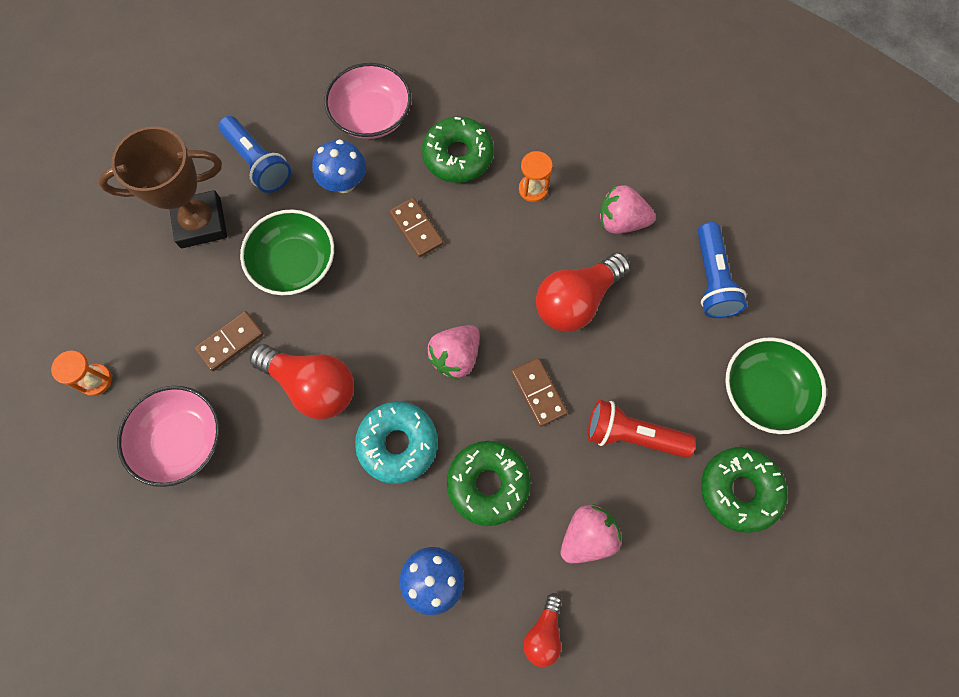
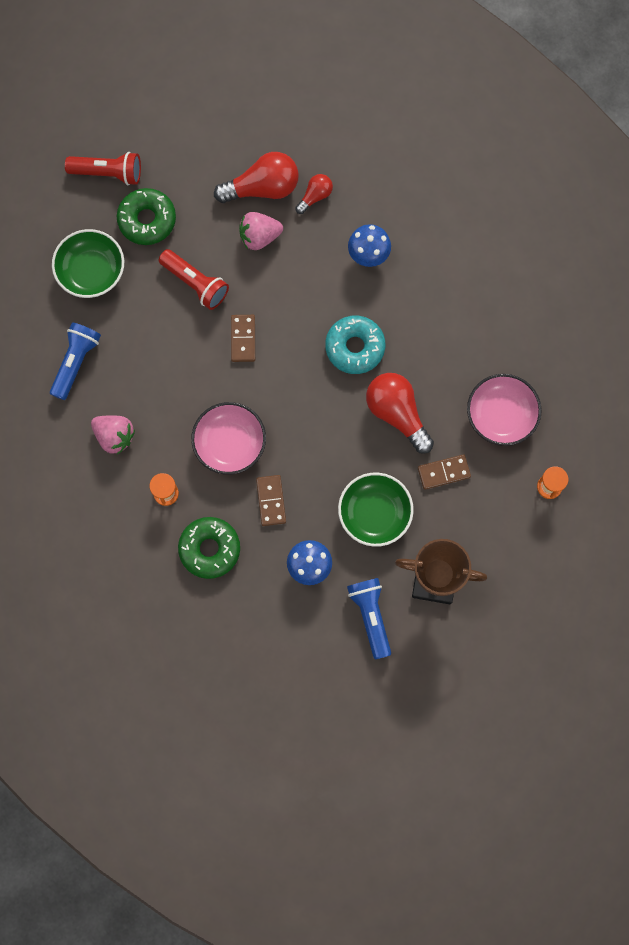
camera: 155 degrees left, 5 degrees up
(372, 116) = (262, 619): pink bowl -> pink bowl (230, 443)
(456, 357) = (288, 389): pink strawberry -> none
(488, 484) = (306, 295): green donut -> none
(576, 301) = (182, 391): red light bulb -> red light bulb (262, 188)
(826, 532) = (108, 173): none -> red flashlight

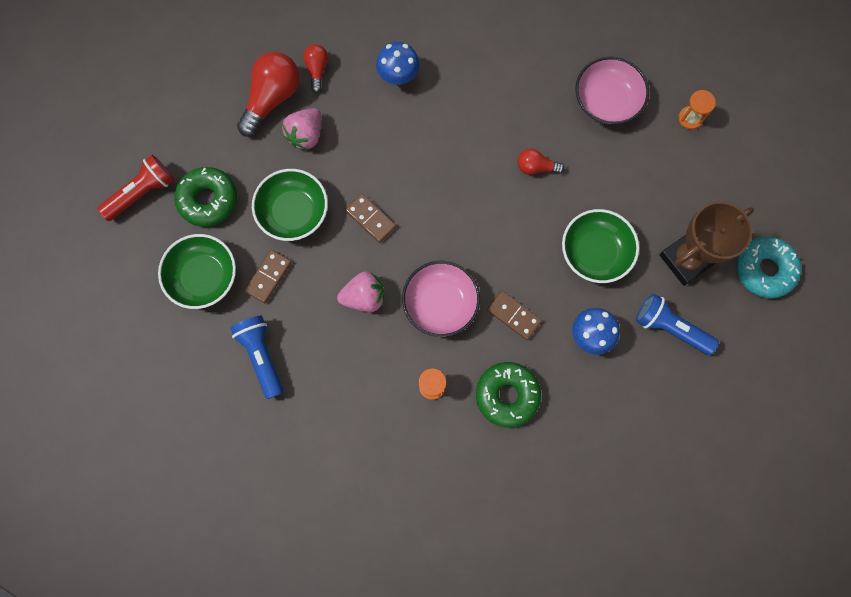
camera: 45 degrees left, 0 degrees up
(114, 436) = (349, 382): pink strawberry -> pink strawberry (364, 297)
(195, 283) = (293, 212): red flashlight -> green bowl
(355, 347) = (457, 149): turquoise donut -> turquoise donut (764, 269)
(397, 414) = (536, 167): red light bulb -> red light bulb, size x0.54
(444, 472) = (611, 177): brown domino -> brown domino (268, 277)

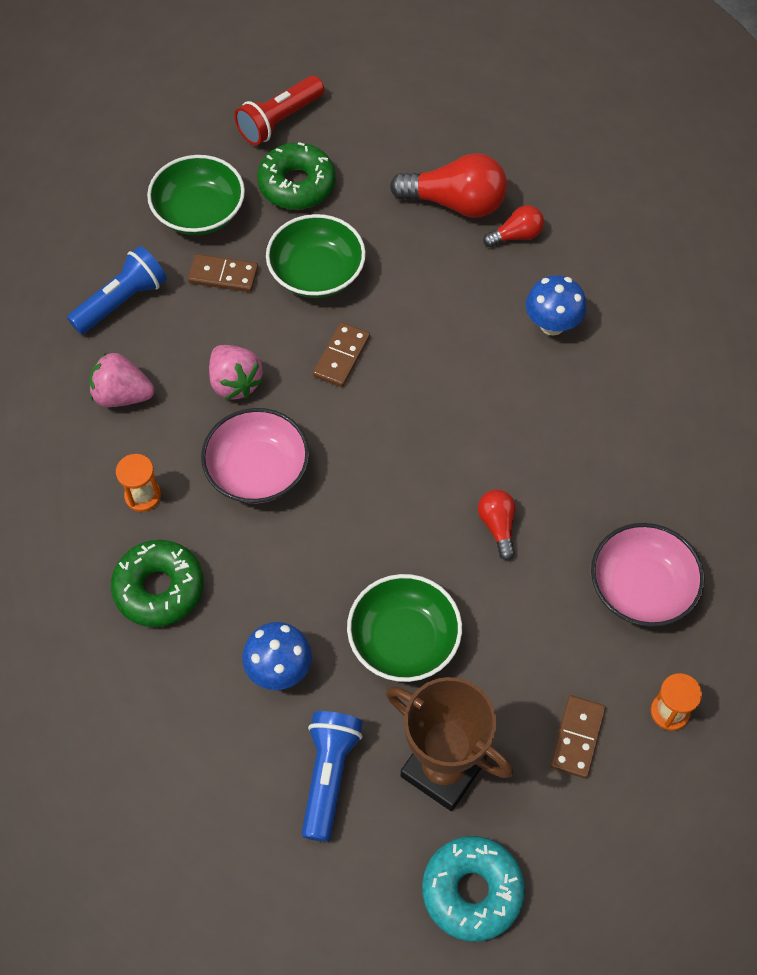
camera: 70 degrees right, 15 degrees down
(142, 193) = (279, 121): red flashlight -> red flashlight turned 105 degrees clockwise
(306, 135) = (423, 253): pink strawberry -> pink strawberry (122, 395)
(513, 315) = (272, 563): brown domino -> brown domino (577, 737)

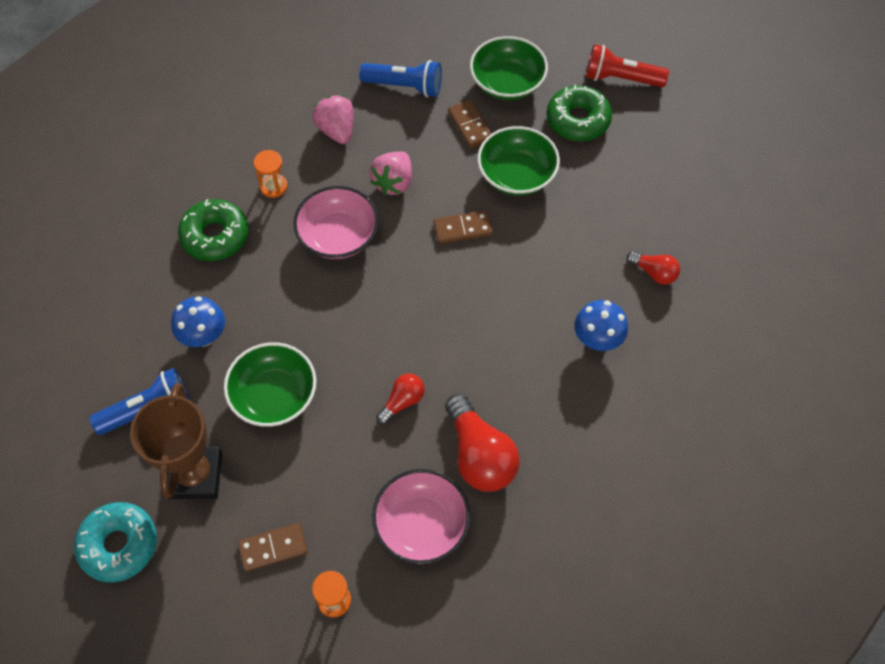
camera: 55 degrees right, 0 degrees up
(455, 203) = (648, 219): red light bulb -> red light bulb (479, 455)

